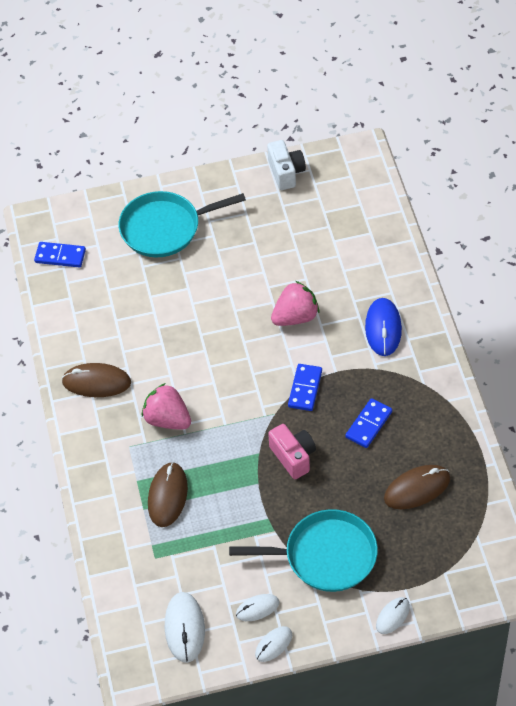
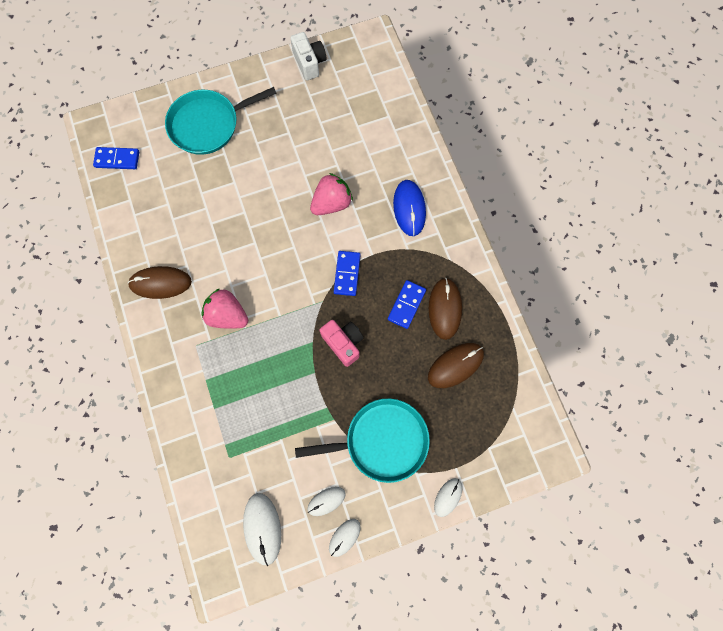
camera: 10 degrees left, 20 degrees up
(167, 496) = (235, 393): brown mouse -> brown mouse (445, 309)

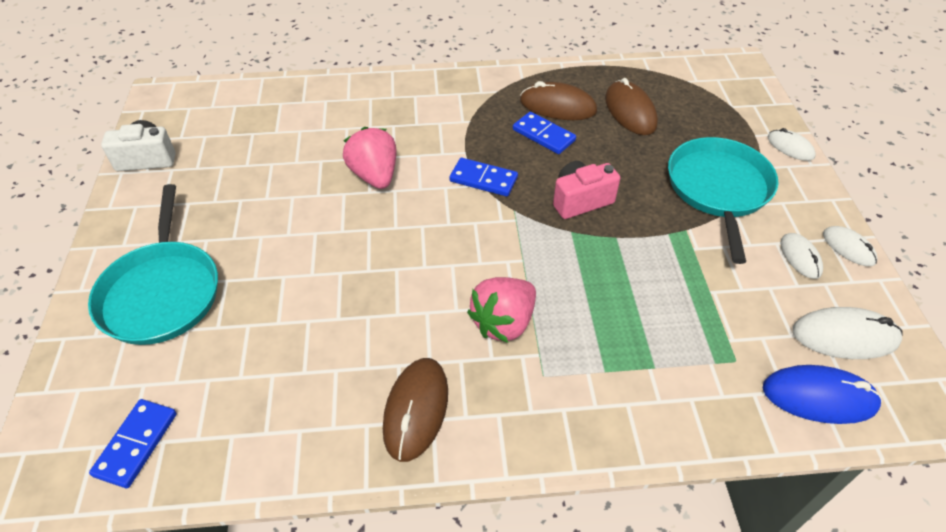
camera: 75 degrees left, 25 degrees down
(409, 208) = (417, 109): blue mouse -> blue mouse (819, 397)

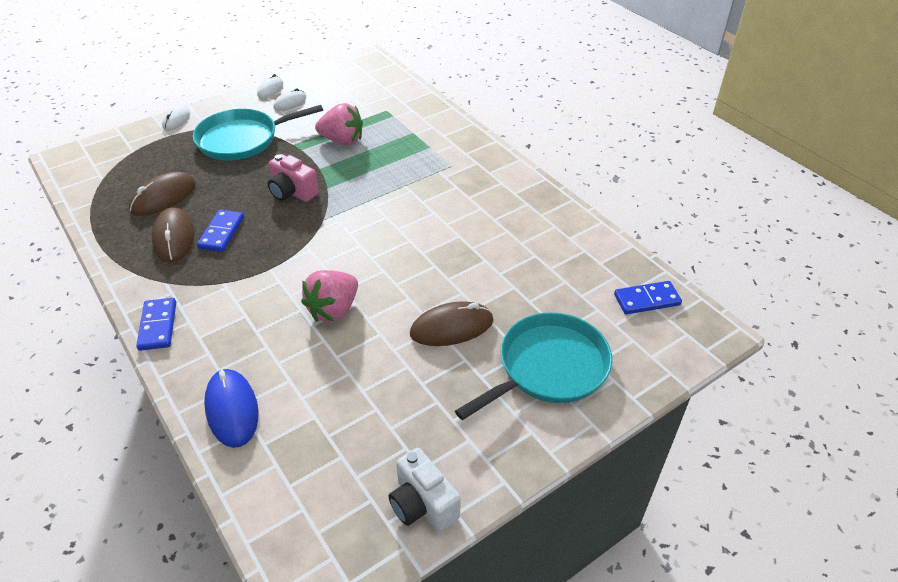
camera: 120 degrees left, 5 degrees down
(416, 410) = (515, 200): brown mouse -> brown mouse (451, 327)
(483, 179) = (299, 246): blue domino -> blue domino (158, 326)
(503, 322) = (428, 190): pink strawberry -> pink strawberry (342, 141)
(819, 397) = (389, 85): blue mouse -> blue mouse (232, 409)
(844, 336) = (342, 83): white mouse -> none

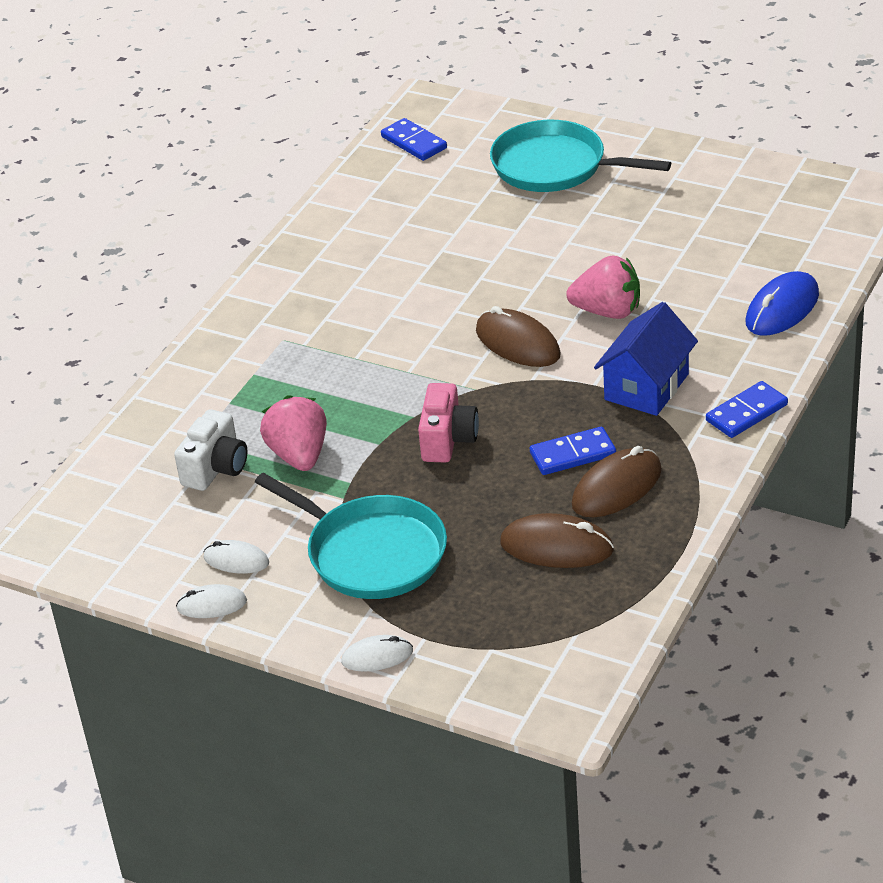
camera: 115 degrees left, 5 degrees down
(239, 291) = (646, 387): none -> blue house
(422, 504) = (755, 175): white camera -> white camera (216, 468)
(451, 327) = (558, 233): brown mouse -> brown mouse (517, 343)

